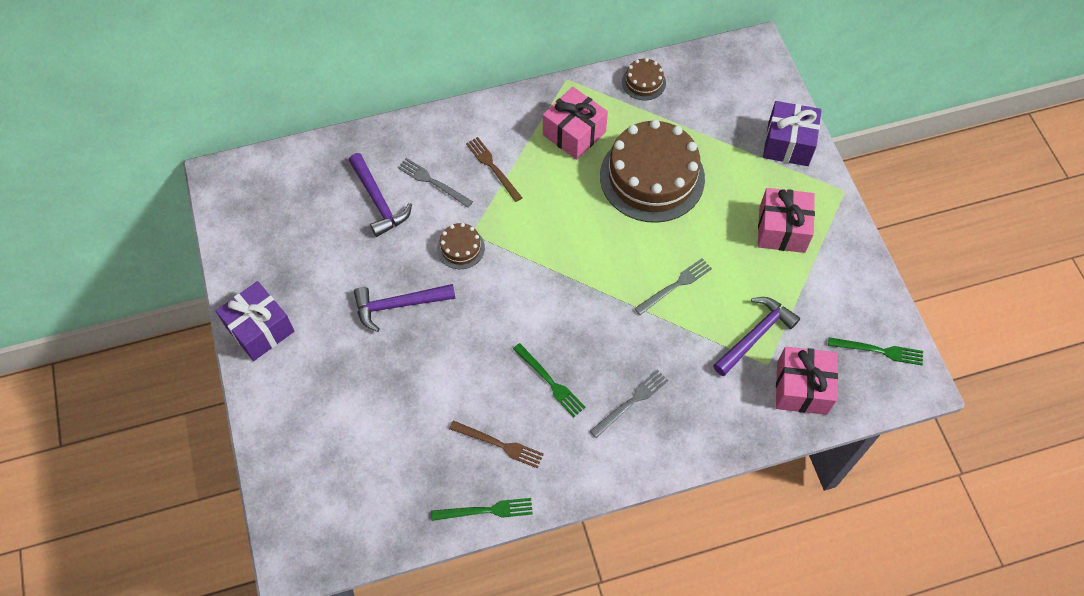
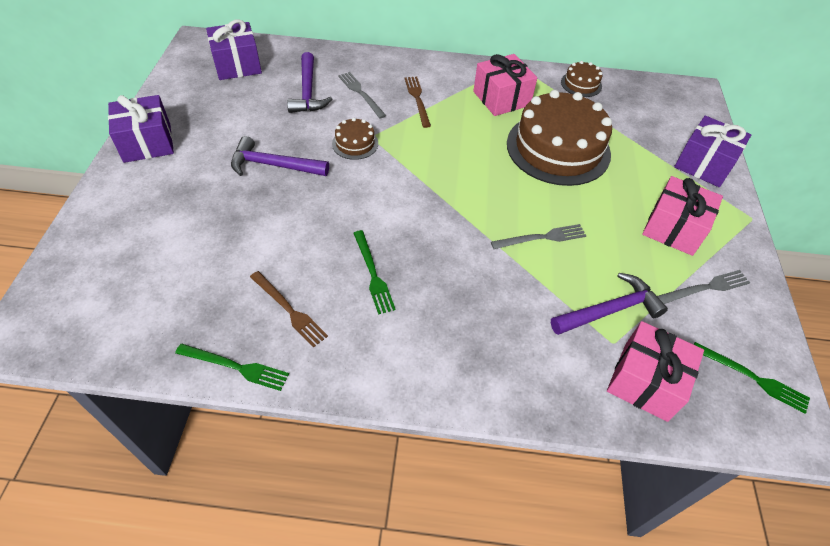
camera: 20 degrees right, 10 degrees down
(283, 194) = (237, 65): none -> purple gift
(631, 402) = (445, 323): grey fork -> grey fork (705, 288)

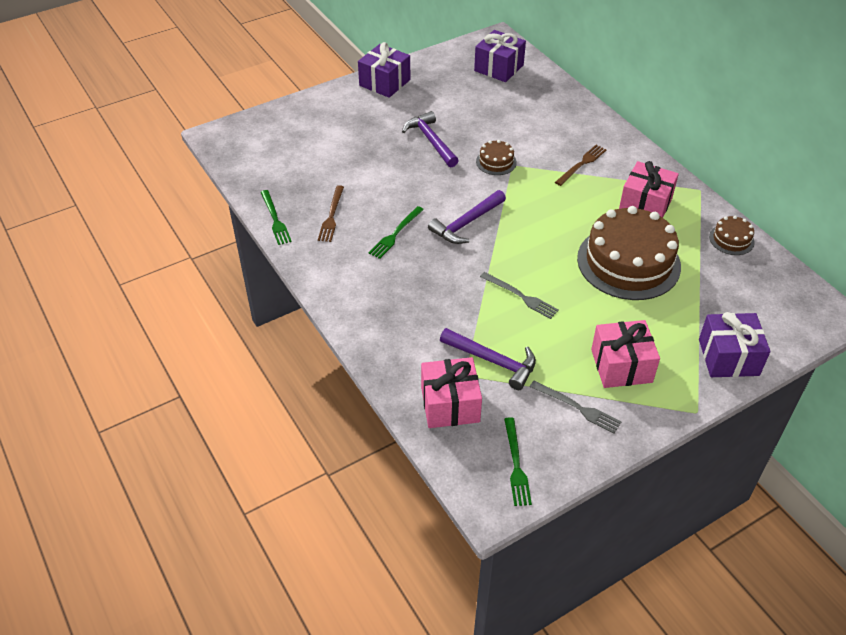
camera: 55 degrees right, 5 degrees down
(308, 92) = (516, 112): purple hammer -> purple hammer (466, 223)
(361, 93) = (549, 135): grey fork -> none

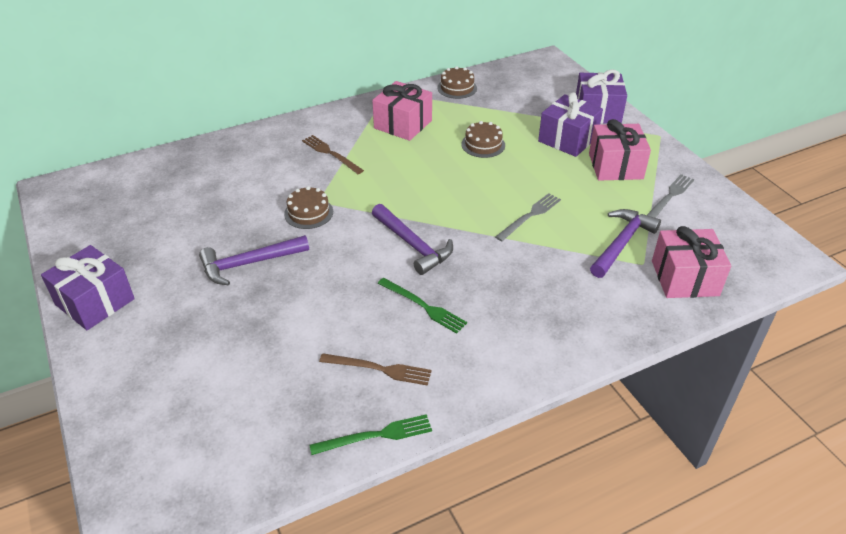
camera: 85 degrees left, 5 degrees down
(499, 68) = (121, 193): purple gift -> purple gift (568, 139)
(516, 464) = (745, 240): green fork -> none
(628, 262) = (483, 145): brown cake -> brown cake, size x0.44

